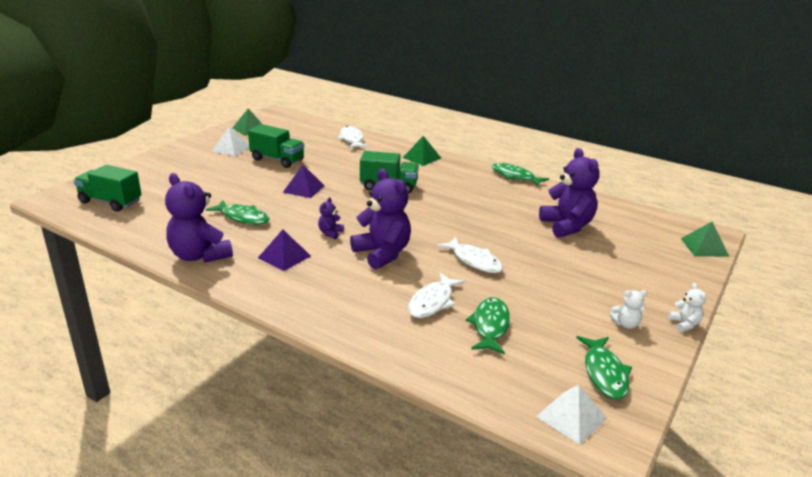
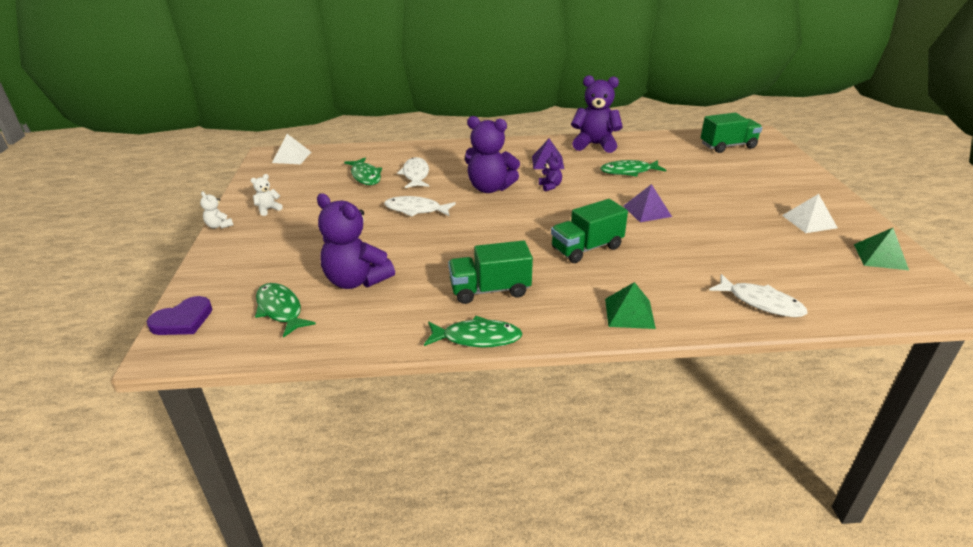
camera: 145 degrees right, 5 degrees up
(277, 160) = (742, 229): green truck -> green truck (490, 290)
(604, 373) = (278, 179): green fish -> green fish (280, 310)
(704, 247) = (183, 320): green pyramid -> purple heart

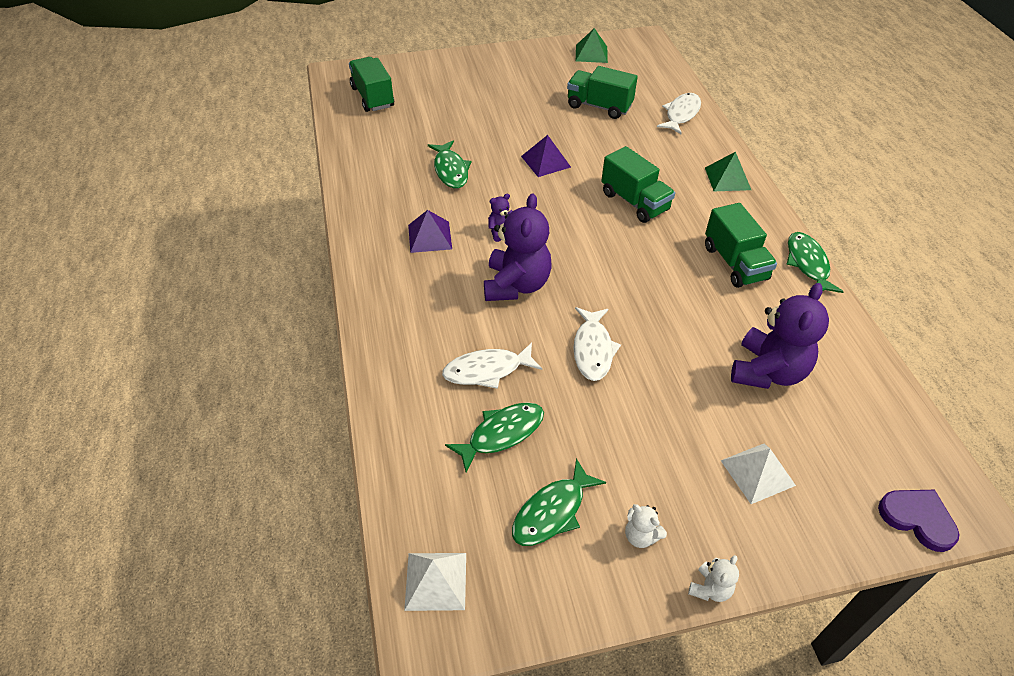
camera: 100 degrees left, 15 degrees up
(280, 310) = (849, 425): green fish -> green fish (552, 511)
(594, 145) = (369, 196): purple teddy bear -> none
(756, 248) = (599, 106): none -> green truck
(809, 221) = (541, 74): white pyramid -> white pyramid (757, 472)

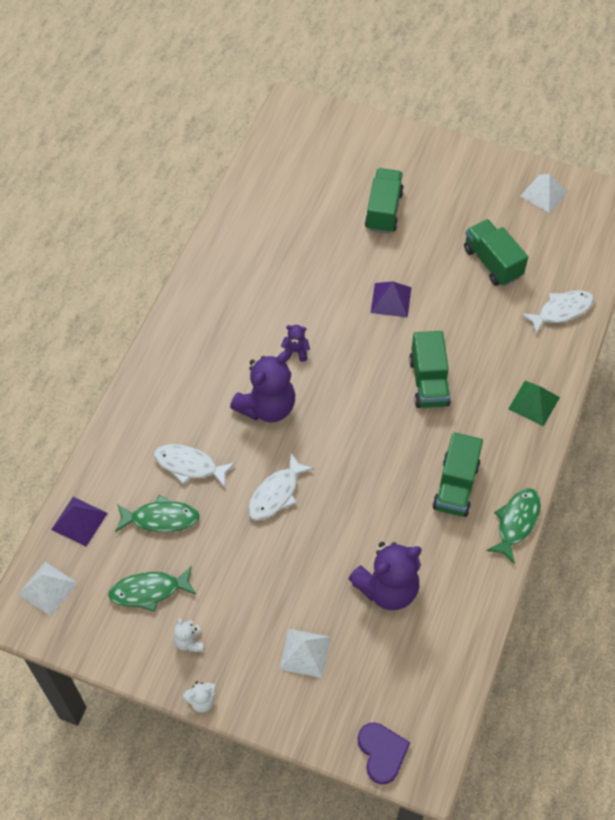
camera: 35 degrees right, 10 degrees up
(372, 97) = (301, 151): green truck -> green truck (383, 211)
(430, 237) = (238, 326): purple pyramid -> purple pyramid (79, 521)
(450, 170) = (305, 267): green fish -> none
(591, 53) = (544, 193): green pyramid -> white pyramid

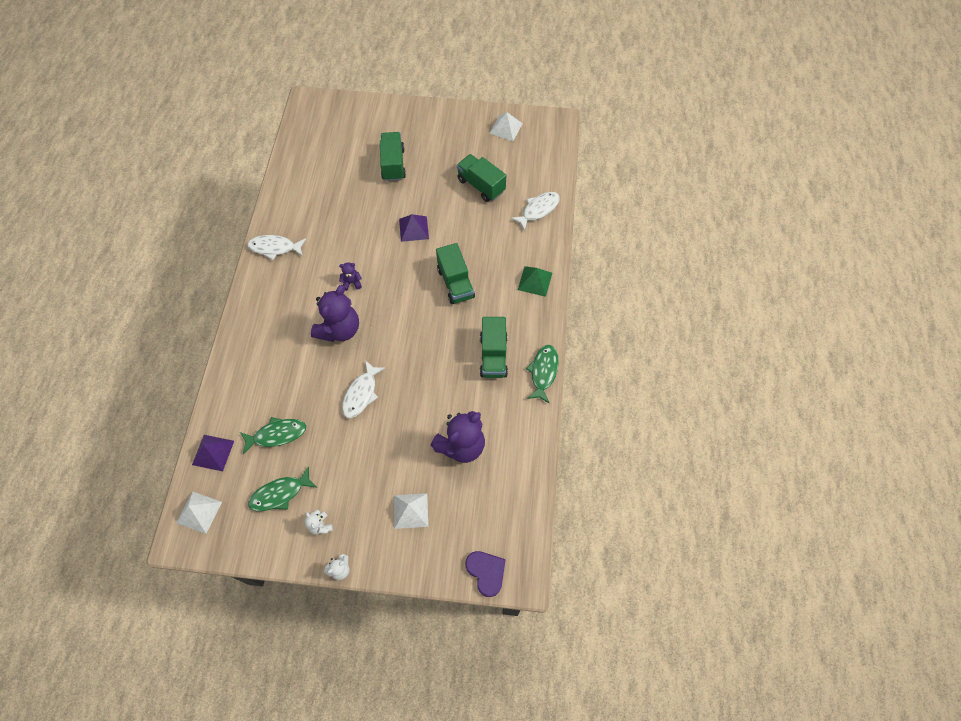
camera: 15 degrees left, 5 degrees up
(189, 465) = (290, 388): white fish -> white fish (275, 248)

